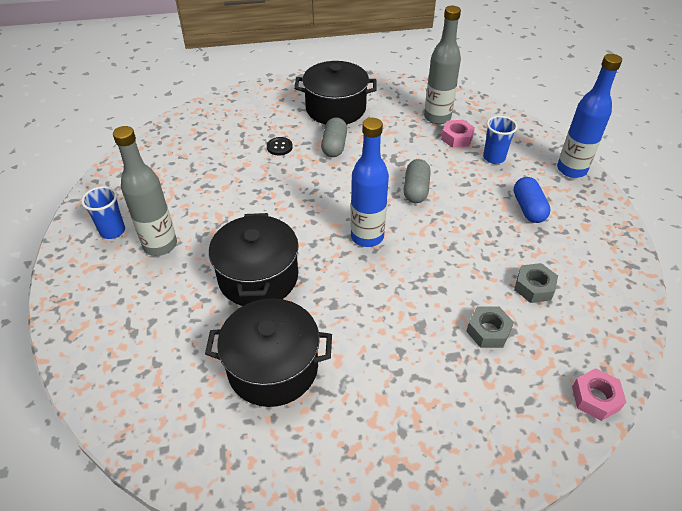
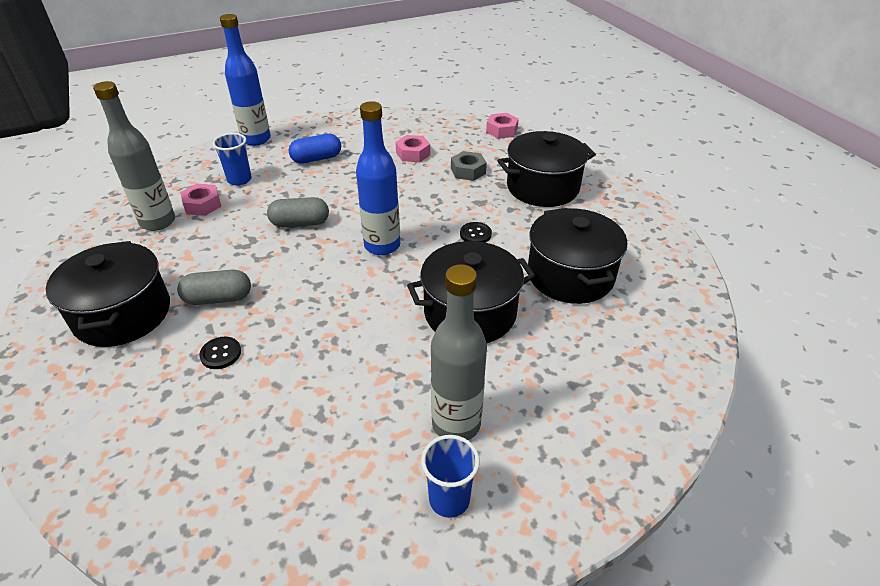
camera: 105 degrees left, 5 degrees down
(363, 307) = (475, 234): none -> black button
(439, 399) = (542, 187): none -> black pot
(534, 287) = (413, 154): grey nut -> pink nut

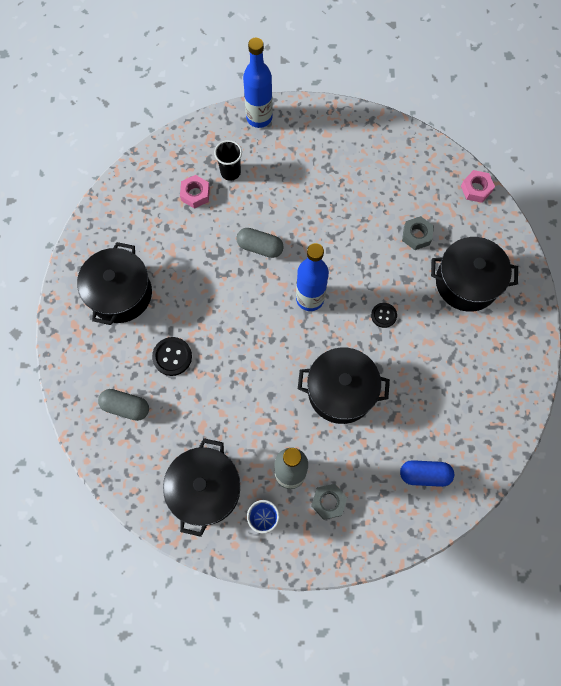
camera: 25 degrees right, 30 degrees up
(158, 222) = (159, 202): grey bottle -> none
(218, 298) = (182, 305): grey capsule -> grey capsule (126, 407)
(221, 354) = (172, 357): black button -> black button, size x1.50
(239, 180) = (230, 172): blue cup -> black cup
(316, 159) = (299, 167): blue capsule -> blue capsule (424, 474)
(413, 154) = (382, 192): pink nut -> none
(531, 436) = (328, 502): none -> grey nut
(570, 275) = (429, 388): black pot -> black pot (205, 489)

